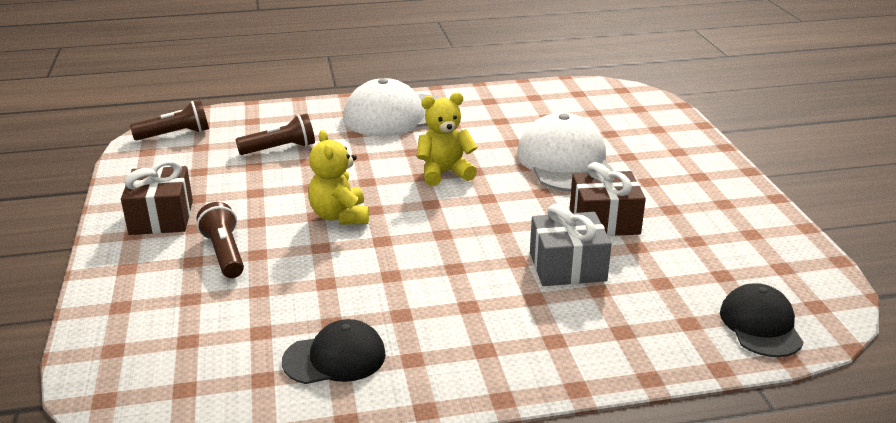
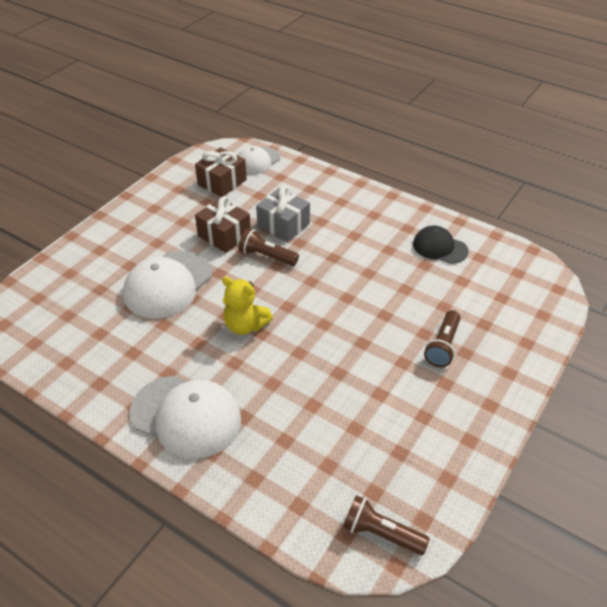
camera: 135 degrees left, 15 degrees up
(161, 217) = (461, 410): brown gift -> brown gift (222, 182)
(280, 149) = (317, 437): brown flashlight -> brown flashlight (267, 256)
(340, 216) = (349, 331): yellow teddy bear -> none
(760, 325) = (257, 161): black cap -> white cap

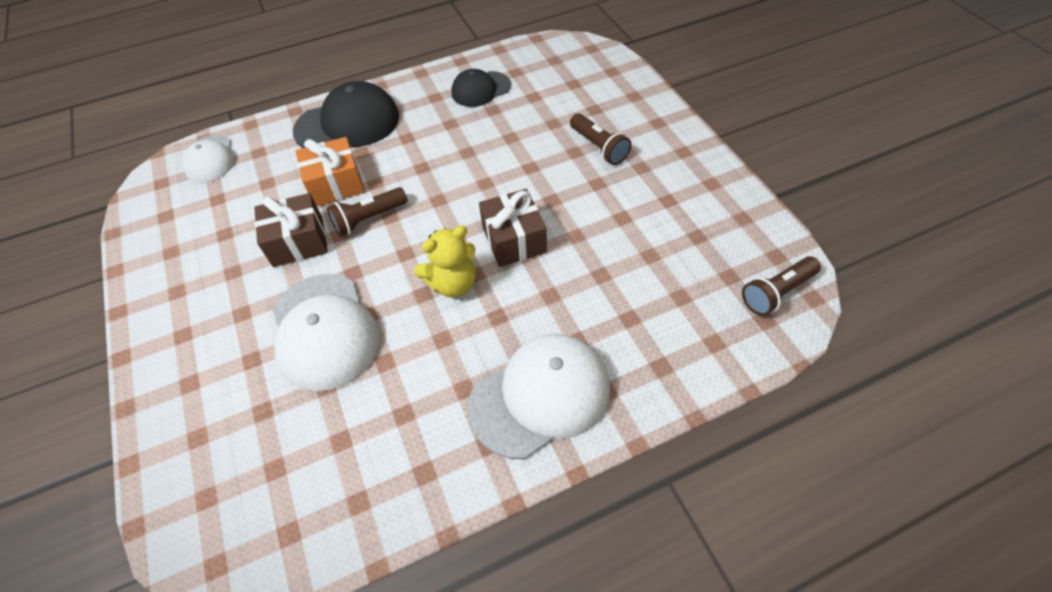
camera: 55 degrees left, 10 degrees up
(222, 182) = (208, 205): brown gift -> brown gift (514, 240)
(283, 225) = (336, 184): grey gift -> orange gift
(340, 200) = (348, 123): none -> black cap

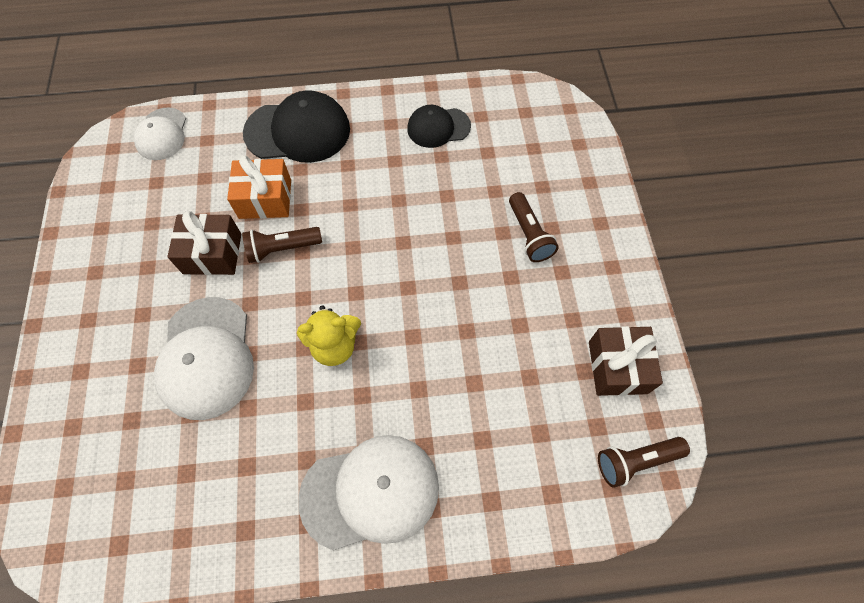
camera: 15 degrees right, 10 degrees up
(514, 240) = (407, 316): brown gift -> brown gift (617, 367)

